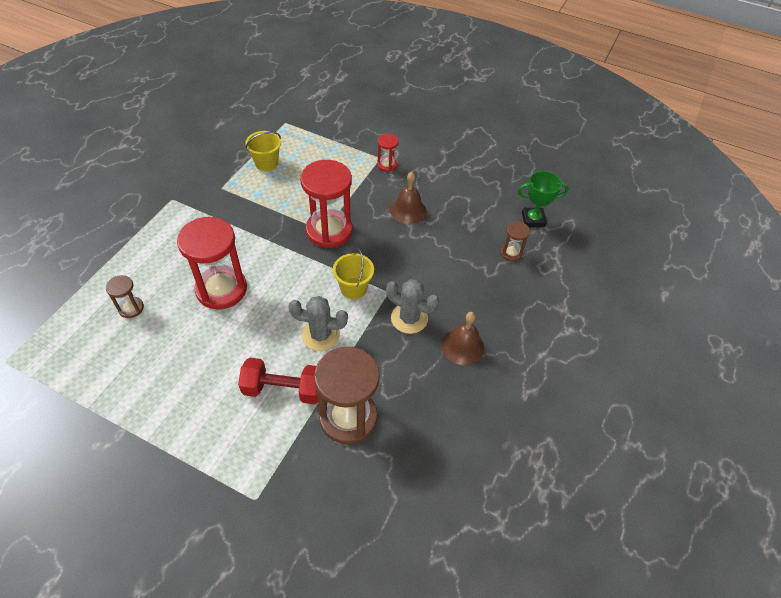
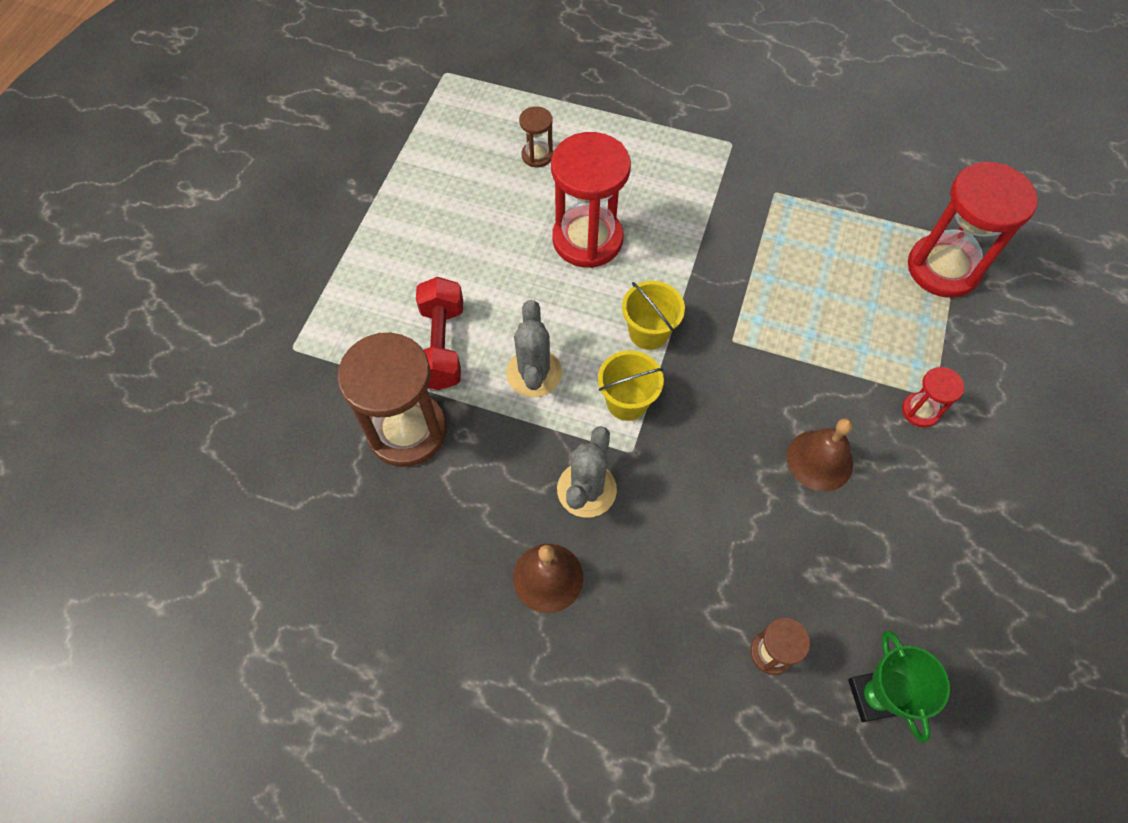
camera: 85 degrees right, 10 degrees up
(266, 163) = (850, 234): yellow bucket -> yellow bucket (648, 332)
(329, 231) = (733, 348): red hourglass -> red hourglass (943, 268)

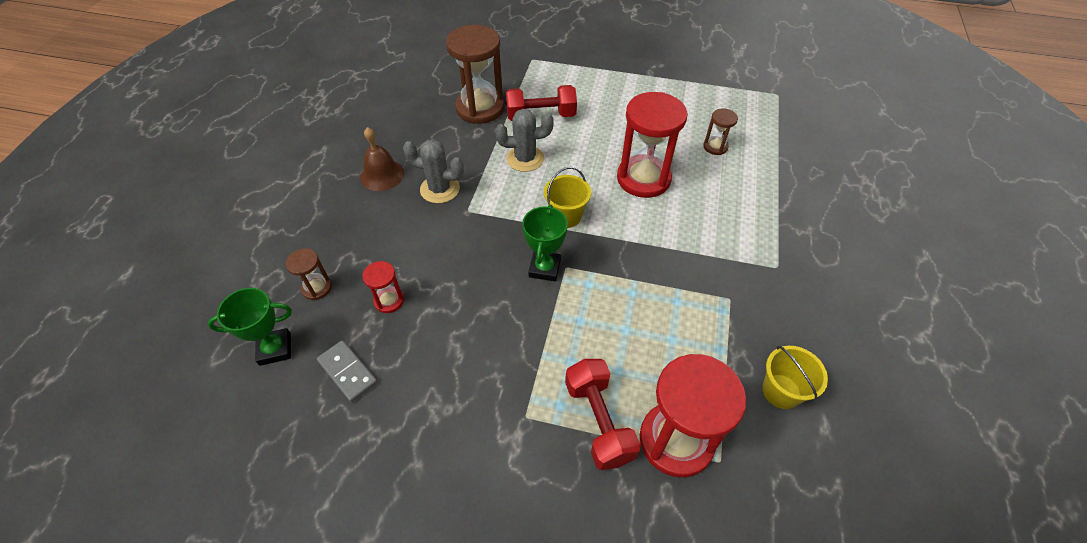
camera: 85 degrees right, 10 degrees down
(627, 402) = (506, 206): yellow bucket -> yellow bucket (781, 391)
(734, 364) = (544, 268): none -> green trophy
(819, 460) = (462, 323): brown bell -> none
(899, 593) = (348, 372): none -> grey domino
(920, 411) = (510, 403): red hourglass -> red hourglass (389, 300)
(931, 330) = (598, 421): none -> red dumbbell

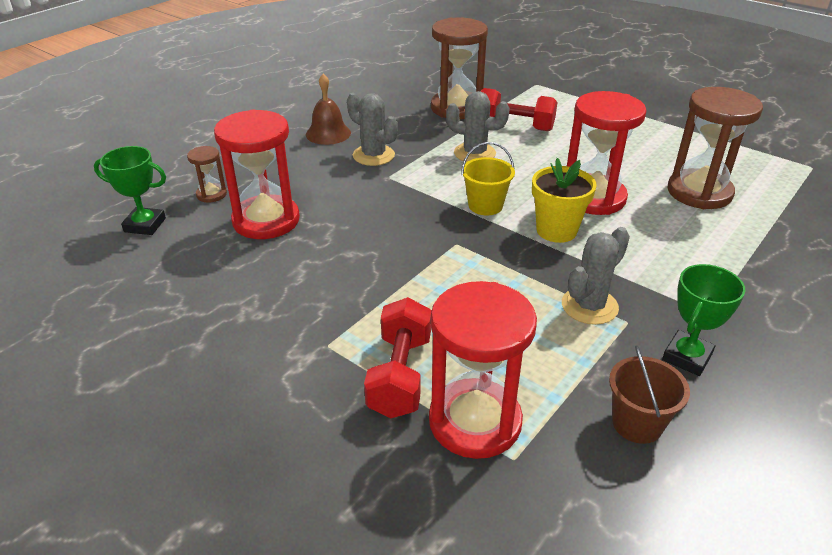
camera: 25 degrees right, 15 degrees down
(348, 372) = (191, 259): grey domino -> none
(389, 300) = (266, 220): red hourglass -> red hourglass, size x2.11
(544, 268) = (433, 239): green trophy -> green trophy (686, 357)
(634, 224) = (556, 230): none -> yellow flower pot
(696, 293) = (589, 306): none -> grey cactus
(715, 147) = (699, 192): brown hourglass -> brown hourglass, size x2.11
(781, 391) = (637, 423): yellow bucket -> brown bucket

